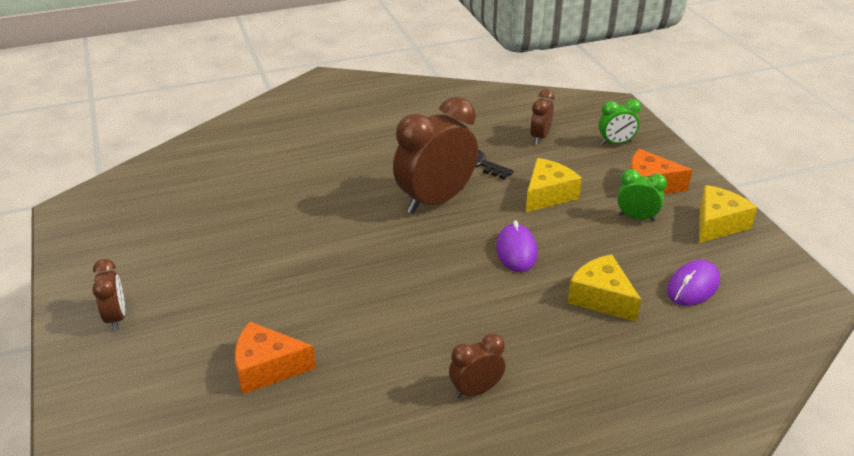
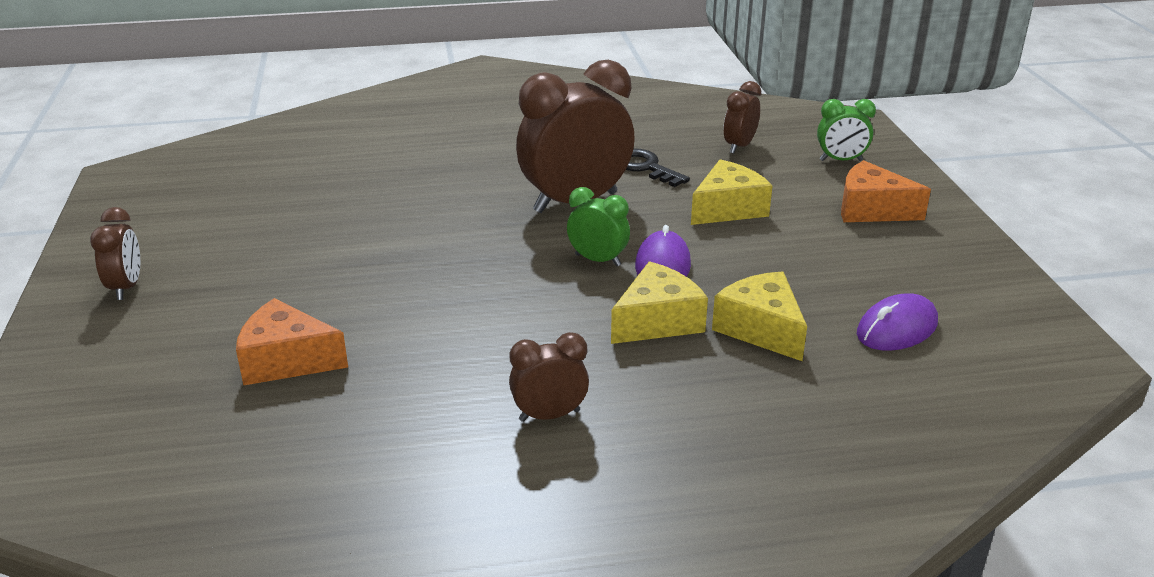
camera: 10 degrees right, 5 degrees down
(636, 217) = (842, 244): green clock -> green clock (598, 260)
(717, 224) = (956, 261): yellow cheese -> yellow cheese (657, 321)

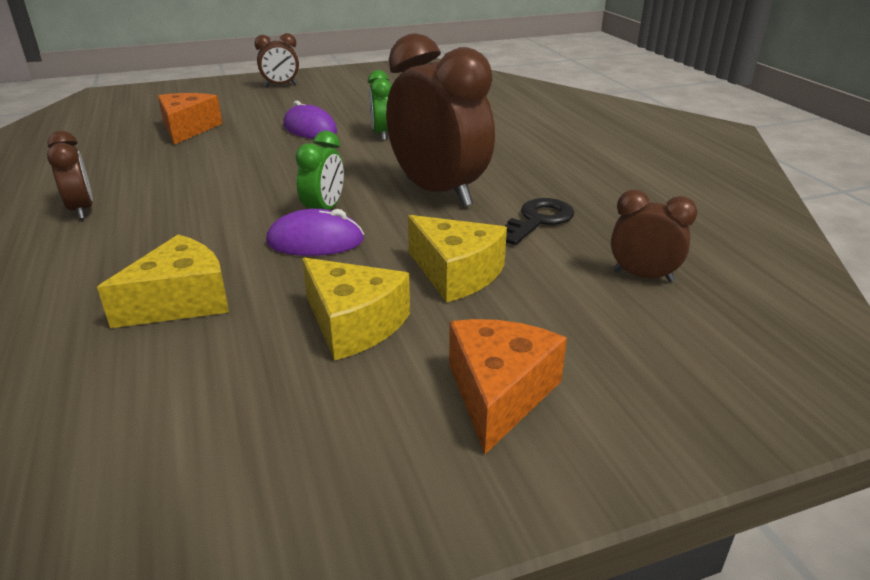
camera: 80 degrees right, 0 degrees up
(657, 321) = (209, 244): yellow cheese -> yellow cheese (353, 324)
(841, 160) = (662, 365): green clock -> green clock (382, 134)
(897, 329) = (156, 404): purple mouse -> purple mouse (310, 129)

